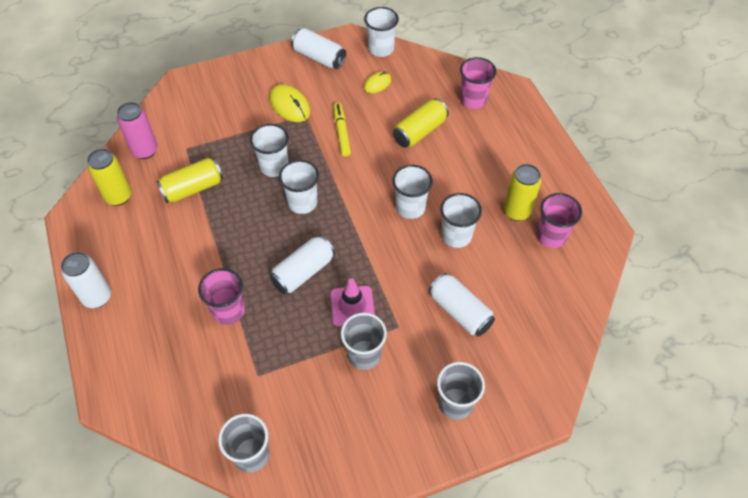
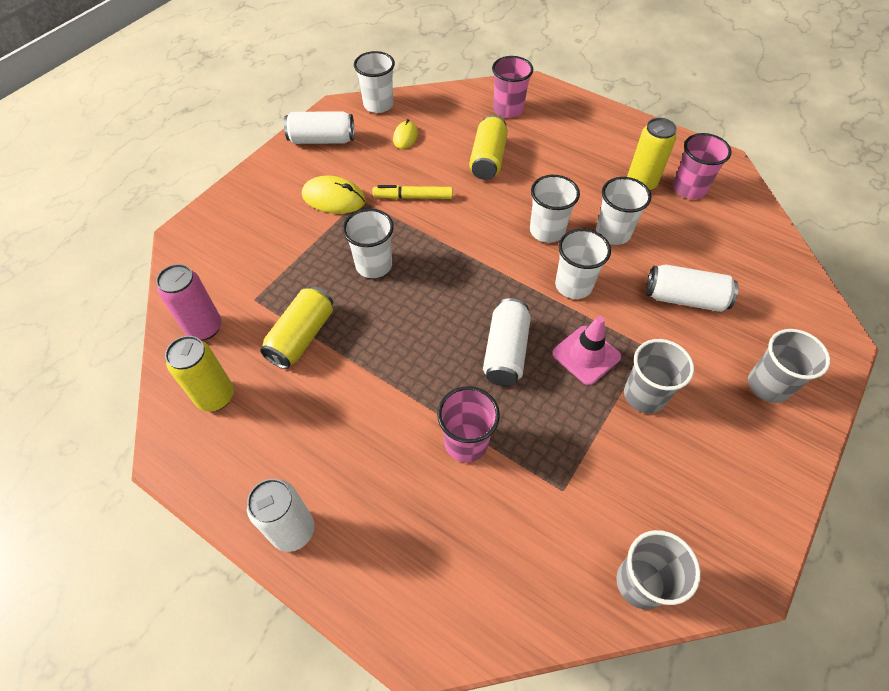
camera: 35 degrees left, 0 degrees up
(302, 202) = (438, 284): white cup -> white cup (573, 285)
(341, 132) = (413, 197): yellow marker -> yellow marker turned 45 degrees counterclockwise

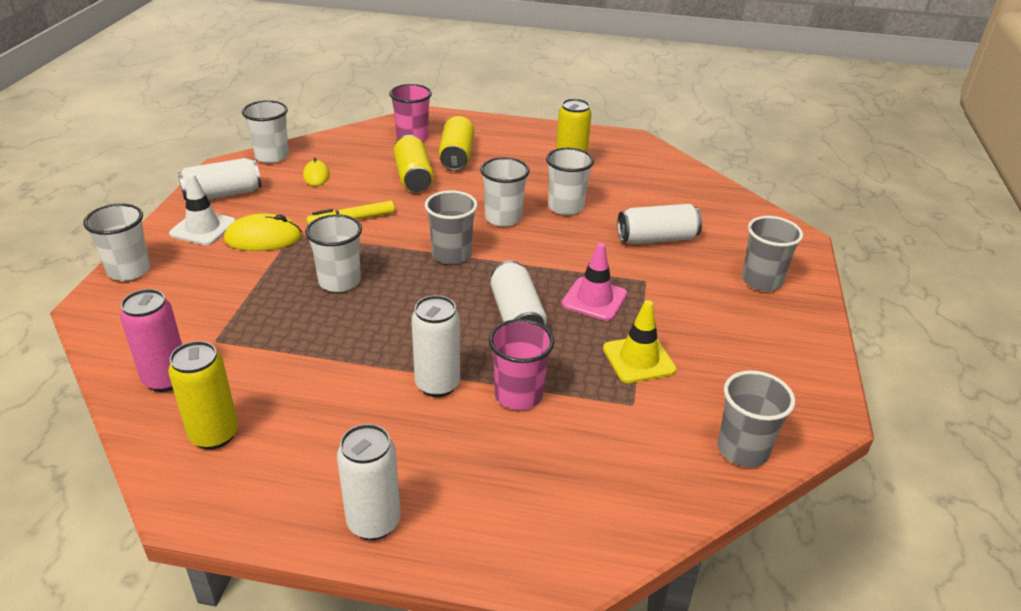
camera: 25 degrees left, 20 degrees down
(292, 174) = (203, 228): none -> white traffic cone
(302, 336) = (291, 357): yellow can -> yellow can (457, 156)
(403, 406) = (437, 384): none -> white can
(573, 285) = (552, 252): white cup -> white cup (129, 270)
(593, 440) = (638, 359): none -> yellow traffic cone
(644, 395) = (663, 315): grey cup -> grey cup (451, 255)
(689, 188) = (614, 163): pink cup -> none

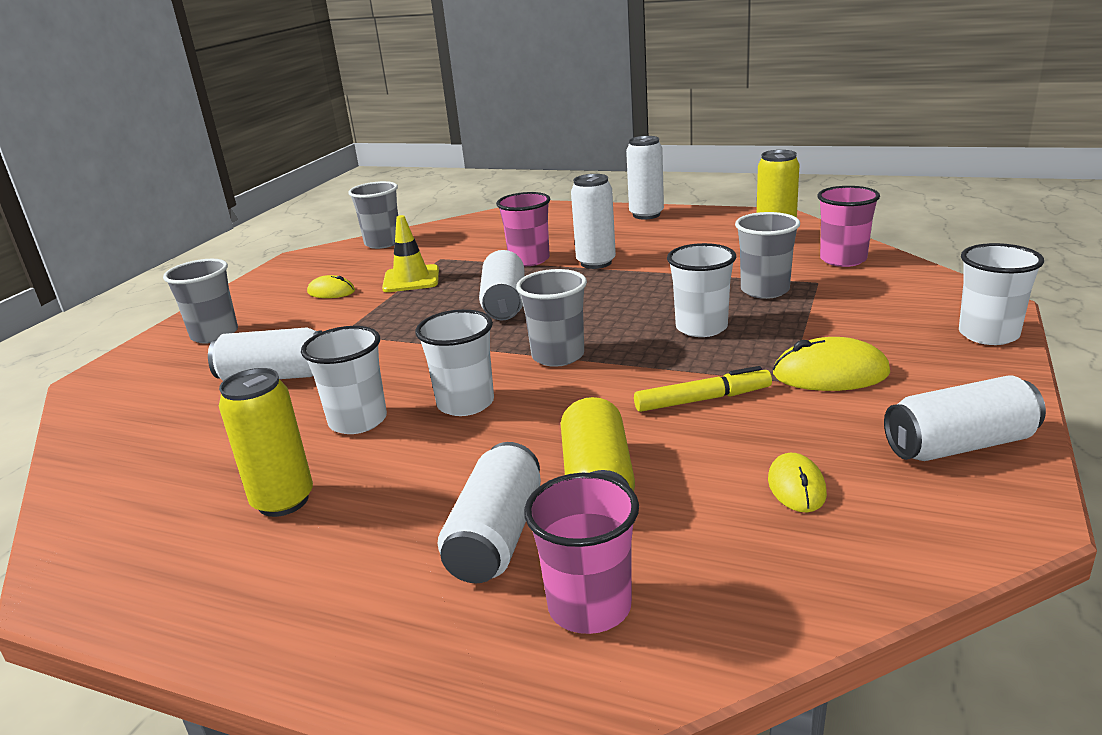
camera: 165 degrees left, 10 degrees down
(166, 379) = (843, 259): pink can -> pink cup
(203, 228) = (938, 386): white traffic cone -> none
(270, 328) = (765, 290): none -> grey cup
(272, 156) = (928, 544): white cup -> none
(457, 156) = (496, 536): yellow can -> white can
(594, 299) = (413, 317): pink traffic cone -> none
(711, 340) = (331, 292): none -> yellow mouse

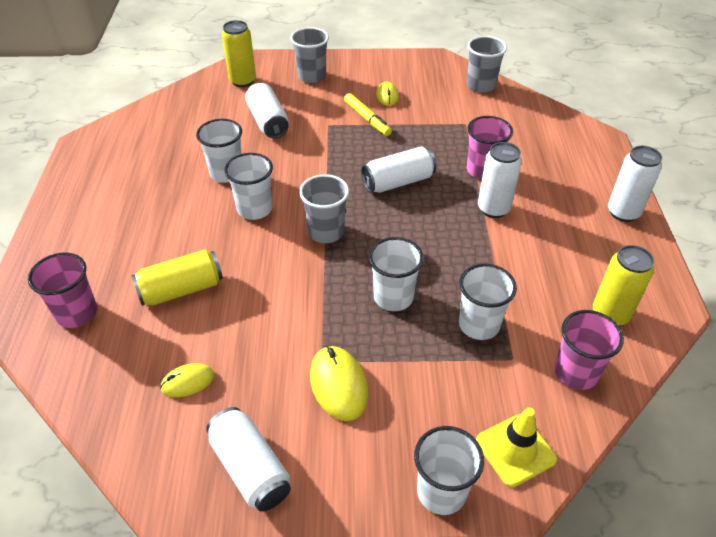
camera: 65 degrees right, 20 degrees up
(283, 501) = (149, 177): yellow can -> yellow can (243, 81)
(411, 279) = (421, 123): yellow traffic cone -> yellow traffic cone (515, 450)
(496, 536) = (127, 263): white can -> none
(702, 400) = (283, 318): yellow marker -> yellow marker (367, 119)
(765, 290) = (479, 325): grey cup -> white cup

